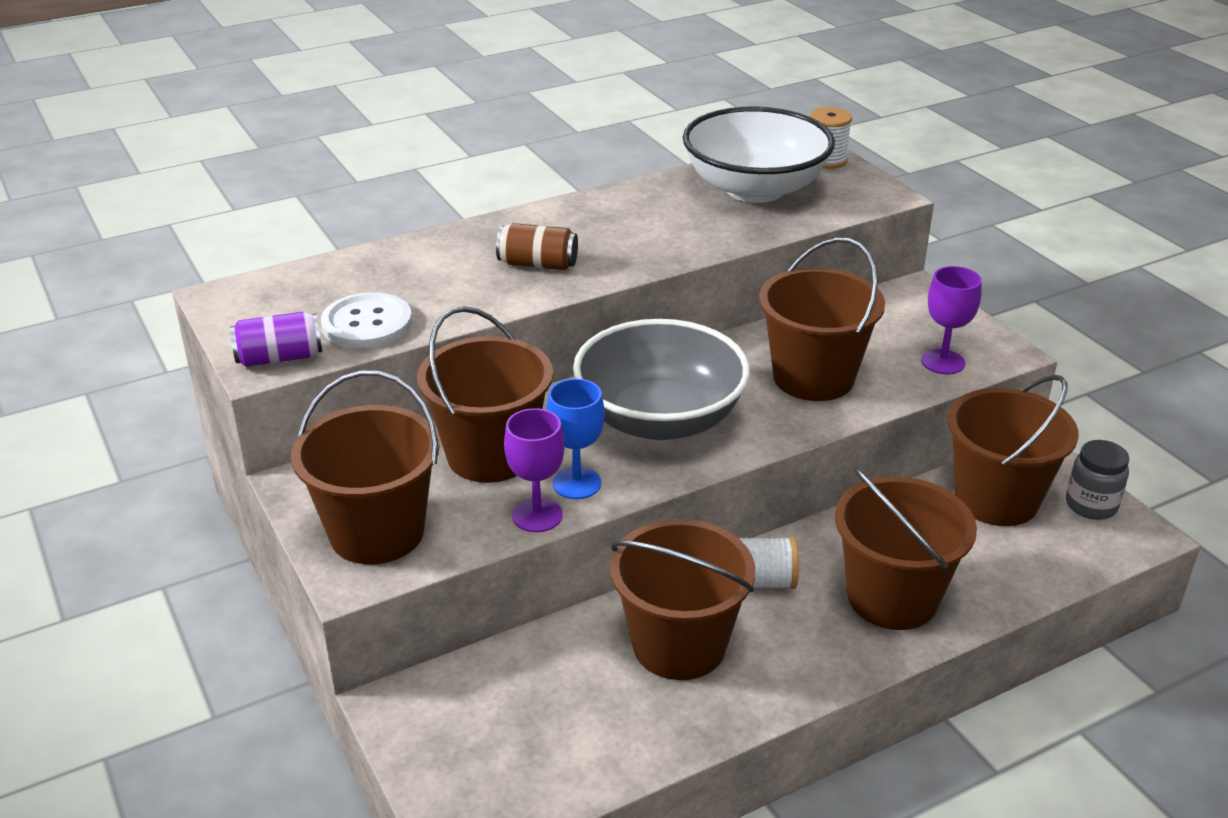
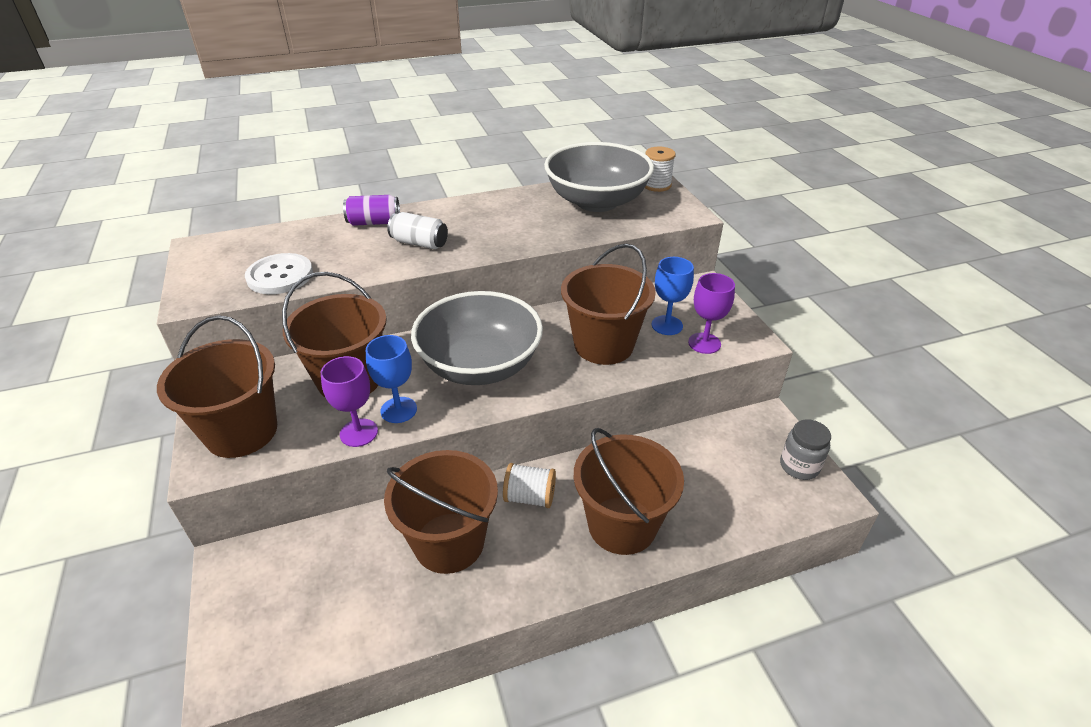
camera: 10 degrees right, 5 degrees up
(279, 358) = (207, 295): purple can -> purple can (374, 222)
(538, 264) = (419, 243): brown can -> white can
(755, 189) = (596, 201): white bowl -> grey bowl
(886, 345) = (667, 325): none -> blue goblet
(996, 499) = (727, 452): brown bucket -> none

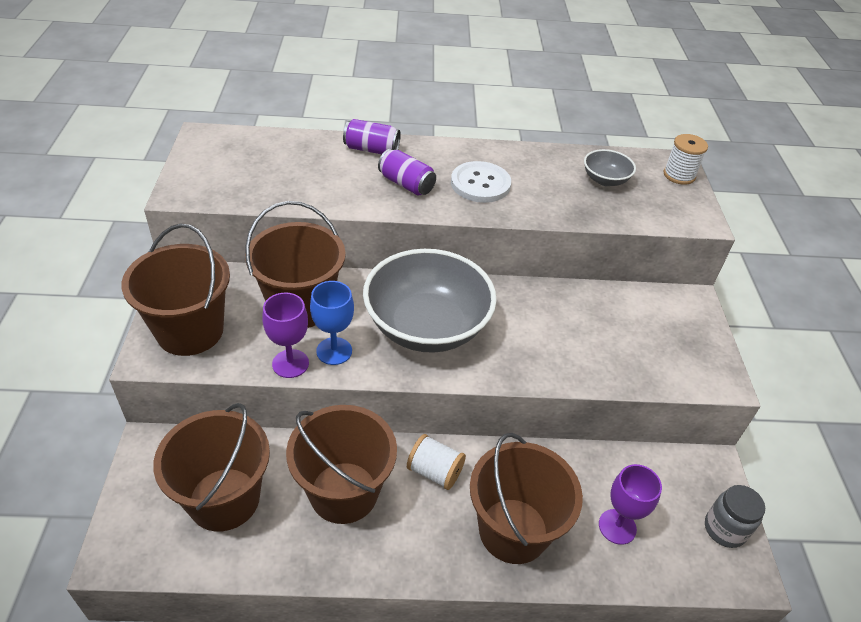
camera: 15 degrees right, 5 degrees up
(280, 276) = (265, 187): white button -> white button (480, 184)
(419, 243) = (406, 184): white can -> purple can
(596, 201) = (605, 180): grey bowl -> grey bowl, size x0.45
(603, 345) = (558, 339): brown bucket -> brown bucket (224, 499)
(667, 325) = (634, 336): blue goblet -> none
(704, 343) = (666, 368): purple goblet -> purple goblet (617, 526)

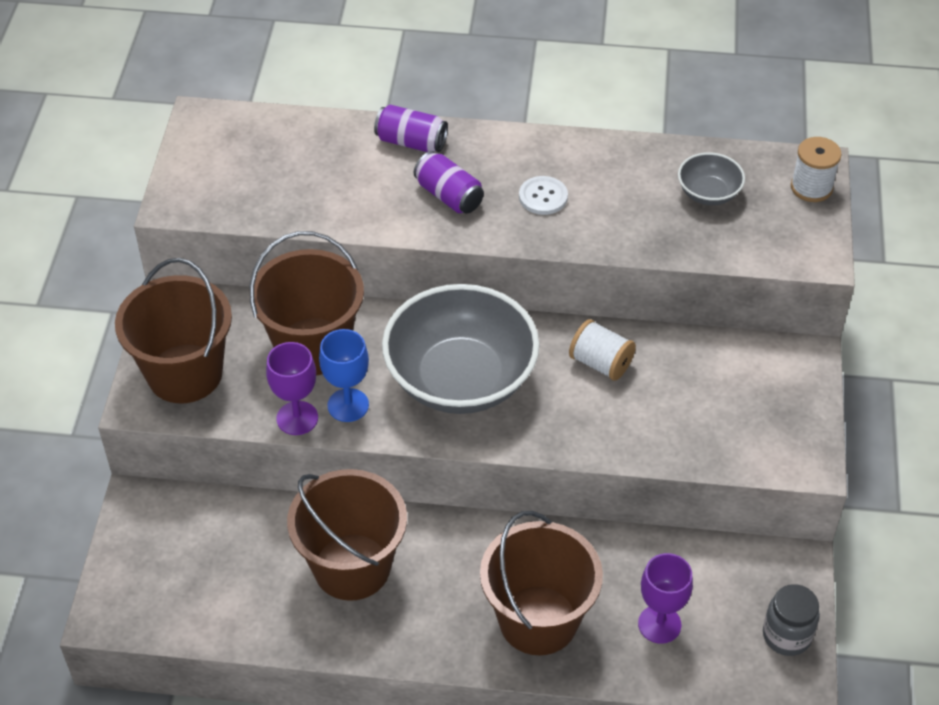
camera: 10 degrees right, 5 degrees up
(224, 499) = (220, 566): brown bucket -> none
(434, 472) = (458, 550): white spool -> white spool (600, 363)
(480, 184) = (543, 197): white button -> white button, size x0.64

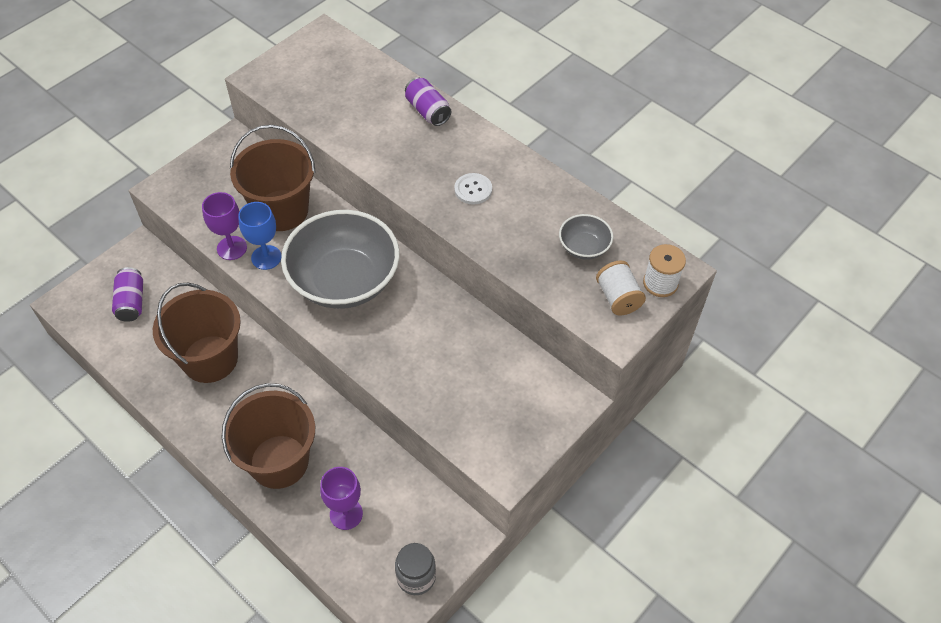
camera: 35 degrees right, 5 degrees up
(185, 373) = (199, 185): brown bucket -> none
(449, 196) = (416, 157): purple can -> purple can (131, 302)
(600, 363) = (437, 322): white spool -> white spool (618, 298)

